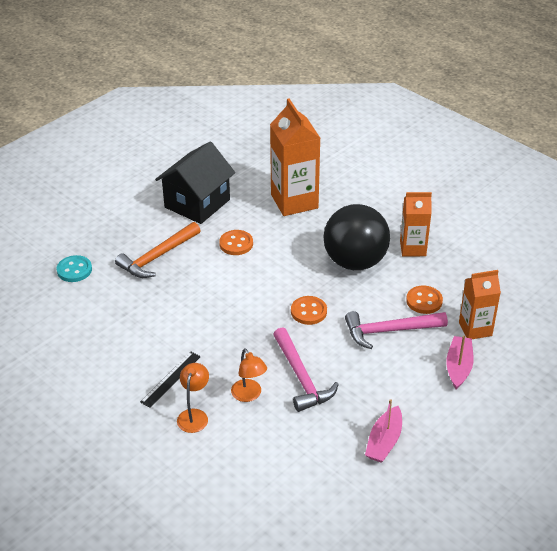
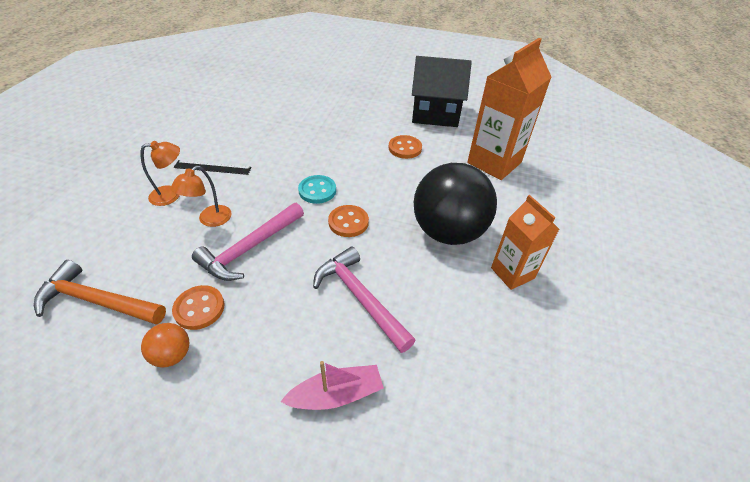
camera: 60 degrees right, 5 degrees up
(74, 270) = (311, 86): turquoise button -> turquoise button (317, 190)
(157, 257) = (354, 115): orange hammer -> orange hammer (97, 301)
(384, 441) = (172, 355): pink boat -> orange ball
(424, 301) = (432, 314): orange button -> orange button (199, 308)
(475, 329) = (420, 390): orange carton -> none

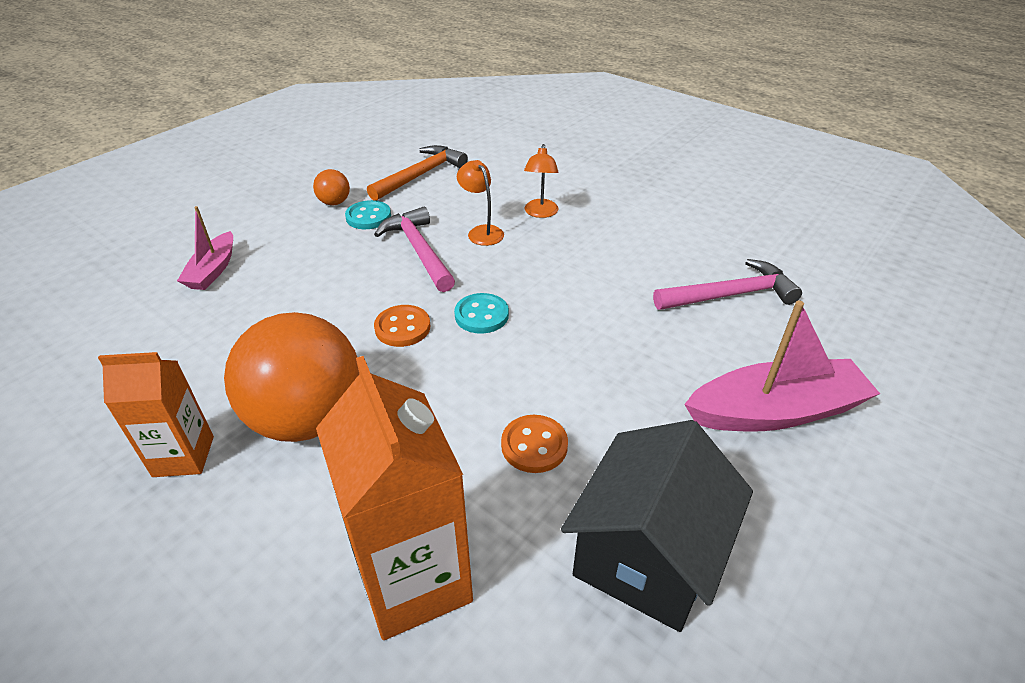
camera: 115 degrees right, 5 degrees down
(199, 308) = (368, 217): orange button -> turquoise button
(212, 167) = (579, 242): black ruler -> none
(339, 91) = (775, 411): none -> pink boat
(360, 297) = (288, 308): pink hammer -> pink hammer (730, 295)
(448, 232) = (308, 419): black ball -> orange ball

